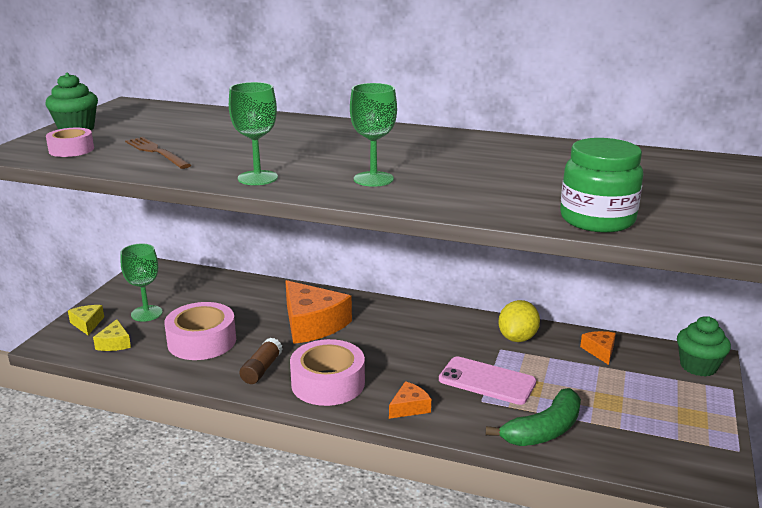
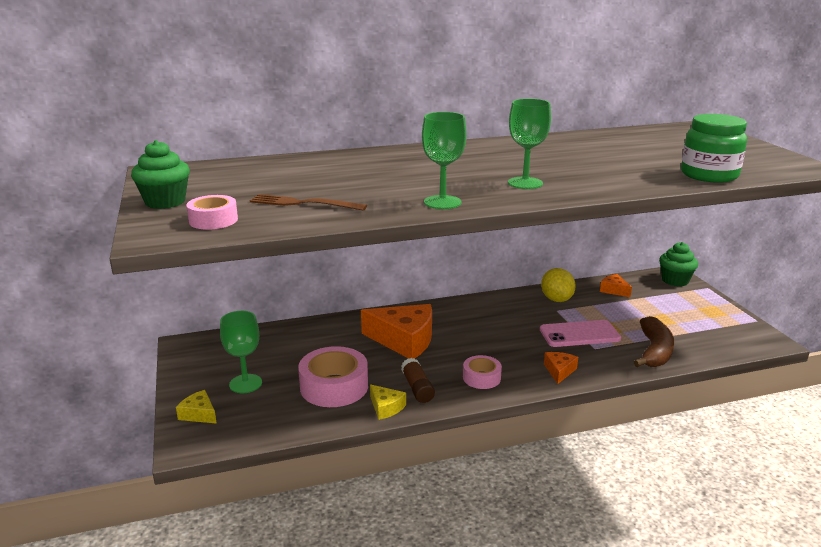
camera: 35 degrees left, 0 degrees up
(114, 343) = (255, 419): yellow cheese -> yellow cheese (386, 407)
(328, 383) = (481, 378): pink tape -> pink tape, size x0.57
(544, 430) = (654, 351): green banana -> brown banana

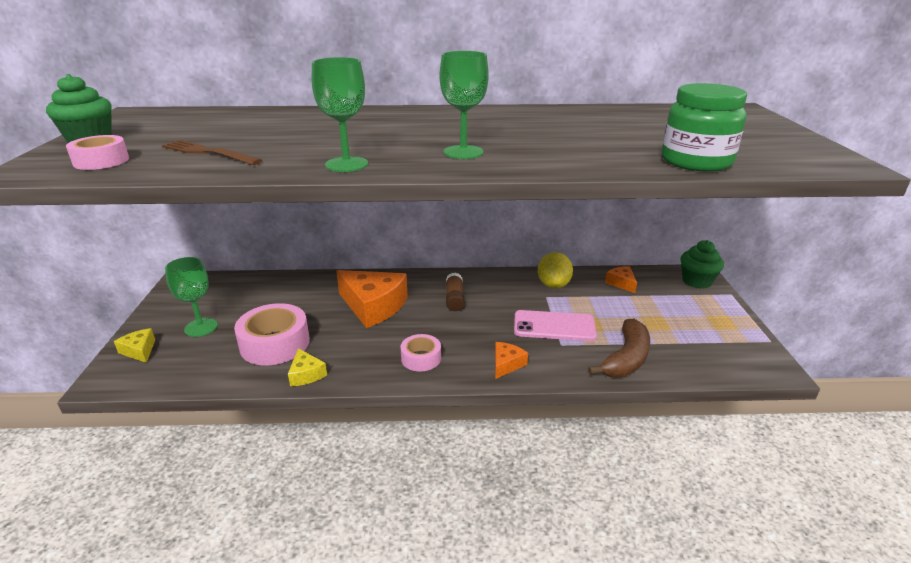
camera: 15 degrees right, 5 degrees up
(417, 388) = (350, 358): brown glue stick -> brown glue stick (454, 299)

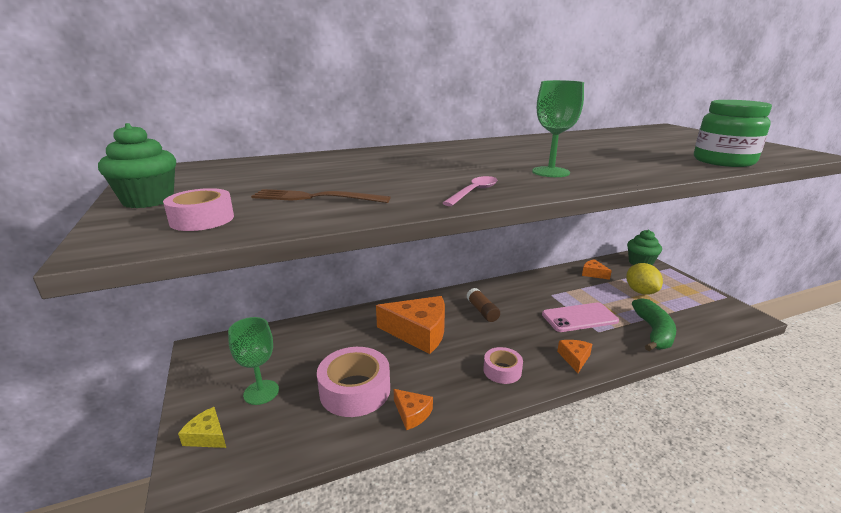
camera: 20 degrees left, 5 degrees down
(306, 374) = (412, 413): yellow cheese -> orange cheese
(346, 164) = (474, 192): green goblet -> pink spoon
(553, 285) = (547, 284): yellow lemon -> yellow lemon (640, 291)
(626, 359) = (653, 332): brown banana -> green banana

